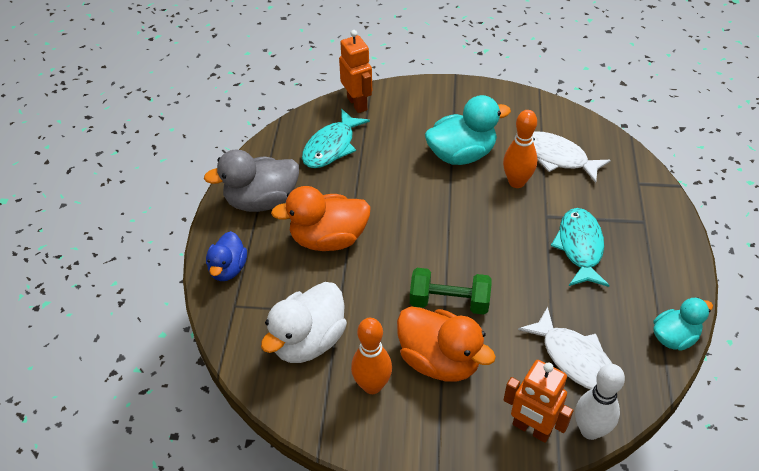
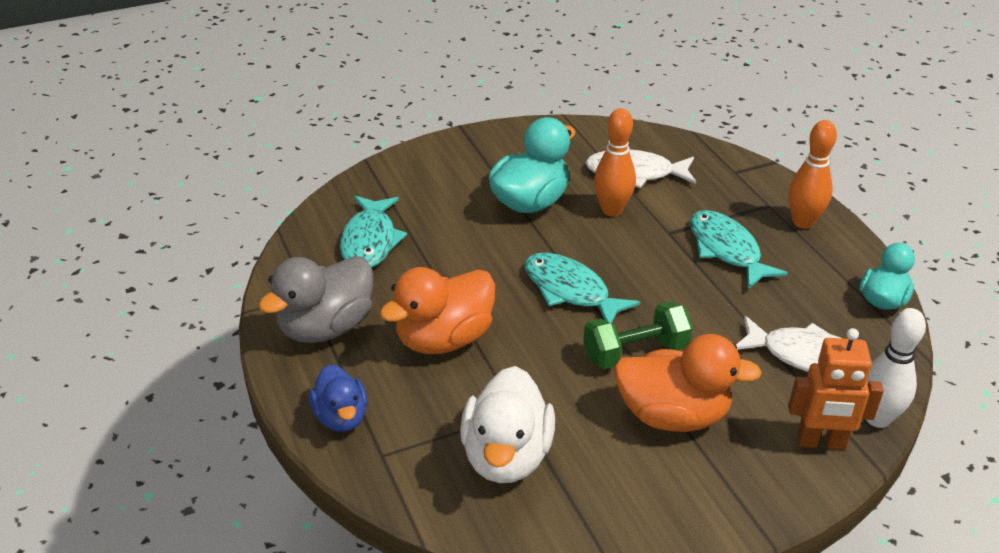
camera: 30 degrees left, 10 degrees down
(357, 103) = (366, 187): orange robot -> none
(372, 385) = (619, 472): orange bowling pin -> orange bowling pin (803, 222)
(439, 236) = (570, 291): none -> turquoise fish

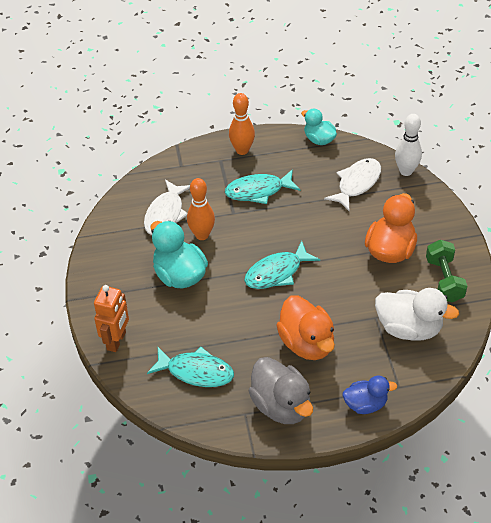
camera: 75 degrees left, 10 degrees up
(635, 352) = (338, 254): green dumbbell -> green dumbbell (444, 280)
(821, 442) = (418, 197): orange robot -> orange robot (116, 341)

